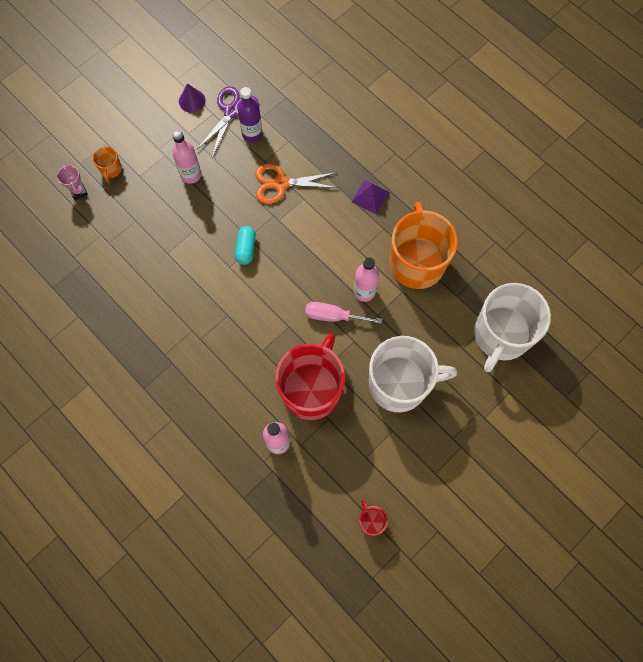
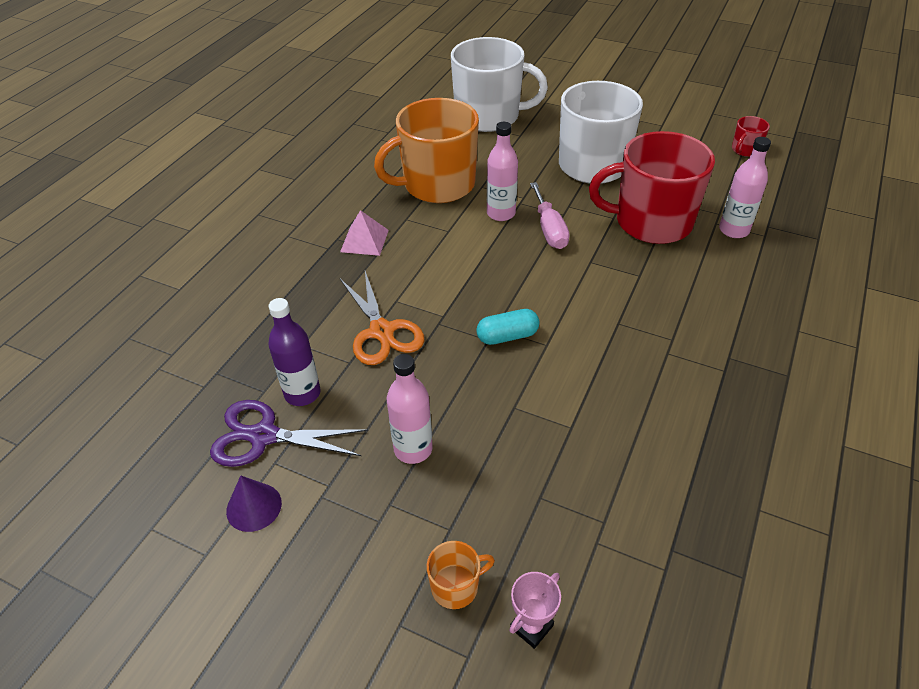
camera: 110 degrees left, 25 degrees down
(370, 197) = (364, 241): purple pyramid -> pink pyramid

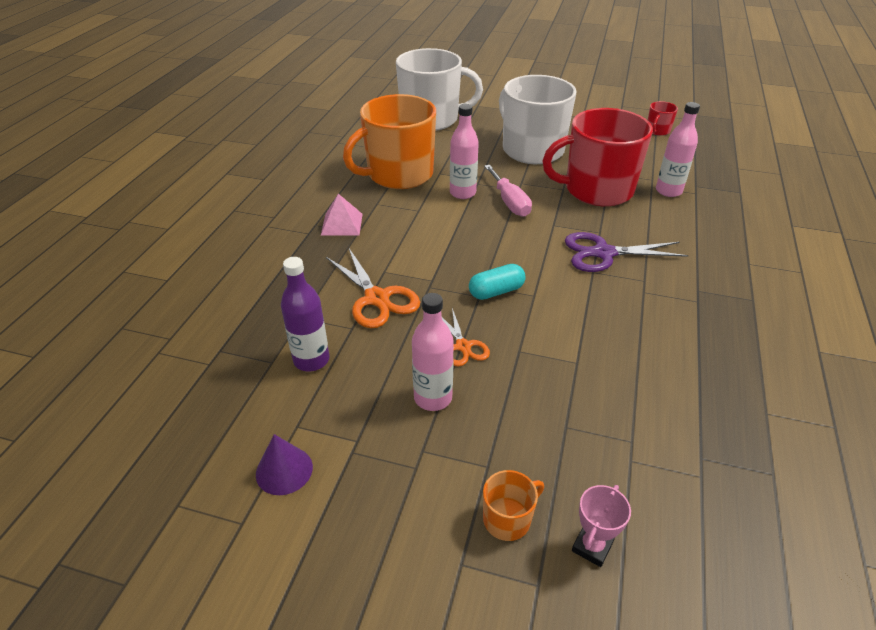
camera: 10 degrees left, 5 degrees down
(264, 436) = (280, 403): purple scissors -> purple scissors (603, 253)
(457, 395) = (463, 346): none -> orange scissors

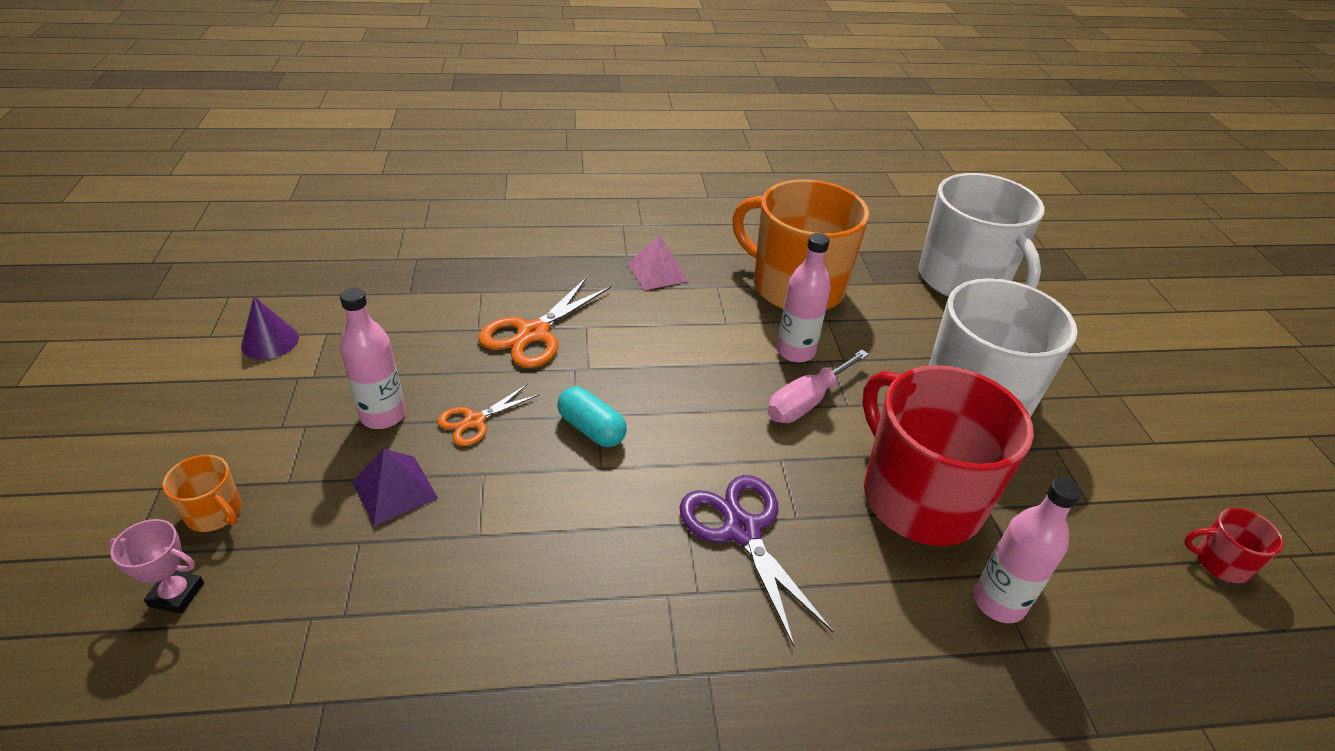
camera: 65 degrees right, 0 degrees up
(311, 360) = (419, 316): purple bottle -> none
(519, 400) = (395, 489): none -> purple pyramid

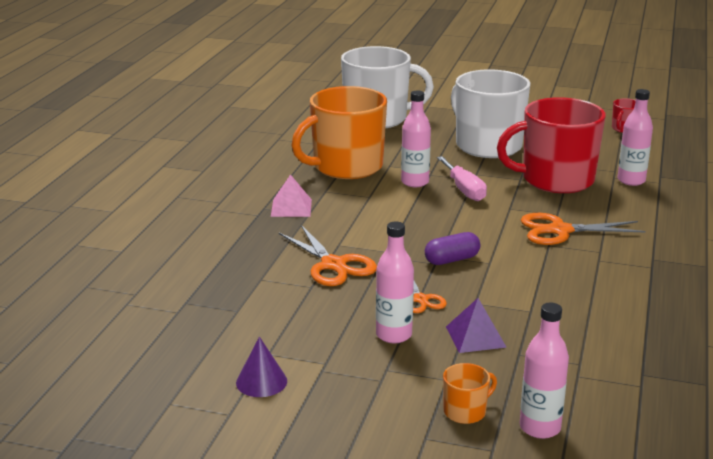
camera: 65 degrees left, 15 degrees down
(176, 594) = (540, 428): pink trophy -> pink bottle
(591, 429) = (452, 260): turquoise capsule -> purple capsule
(741, 530) = (560, 230): purple scissors -> orange scissors

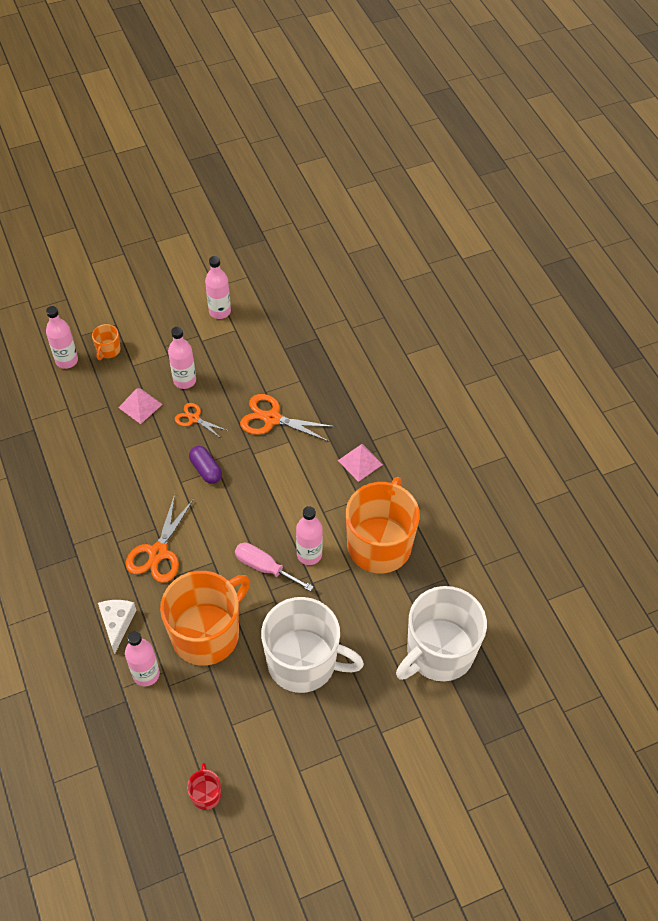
camera: 140 degrees right, 30 degrees up
(261, 382) = (220, 311): purple cone -> pink bottle
(452, 260) = (206, 469): purple capsule -> purple capsule turned 60 degrees counterclockwise
(475, 336) = (140, 406): purple pyramid -> pink pyramid
(555, 180) = (207, 633): red mug -> orange mug
(560, 230) = (158, 552): orange scissors -> orange scissors turned 150 degrees clockwise
(638, 210) = (117, 623): none -> white cheese

